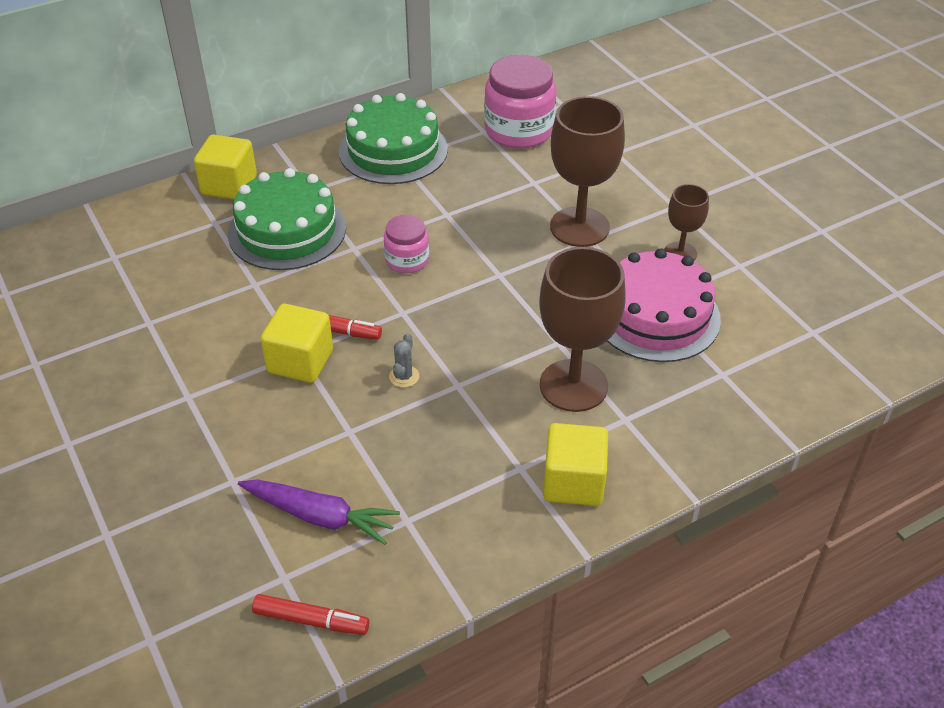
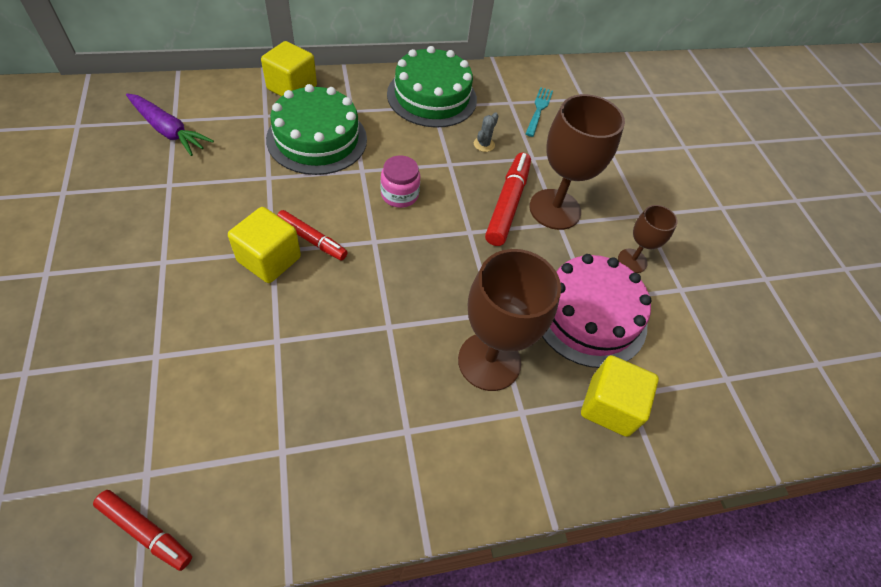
camera: 10 degrees right, 10 degrees up
(320, 516) = (209, 419): purple carrot -> purple carrot (168, 131)
(404, 376) = (347, 302): grey cactus -> grey cactus (484, 144)
(519, 130) = (539, 109): pink jar -> turquoise fork
(527, 236) = (507, 204): none -> red marker
(573, 482) = (448, 464): yellow cube -> yellow cube (609, 406)

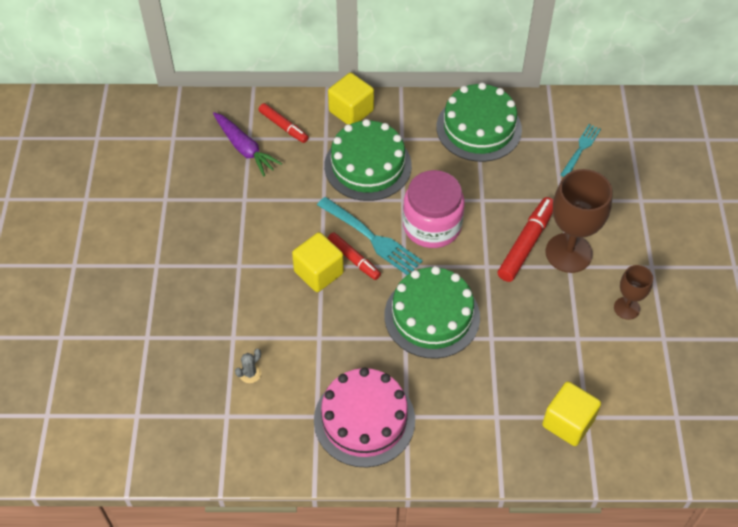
camera: 20 degrees right, 0 degrees up
(146, 531) = (226, 450): red marker -> red marker (283, 126)
(331, 214) = (372, 238): none -> turquoise fork
(399, 195) = (432, 226): pink jar -> pink jar, size x1.79
(417, 295) = (432, 316): none -> green cake
(484, 144) = (518, 182): grey cactus -> grey cactus (250, 373)
(489, 361) = (479, 375): brown goblet -> none
(589, 315) = (573, 350): pink cake -> pink cake (364, 420)

